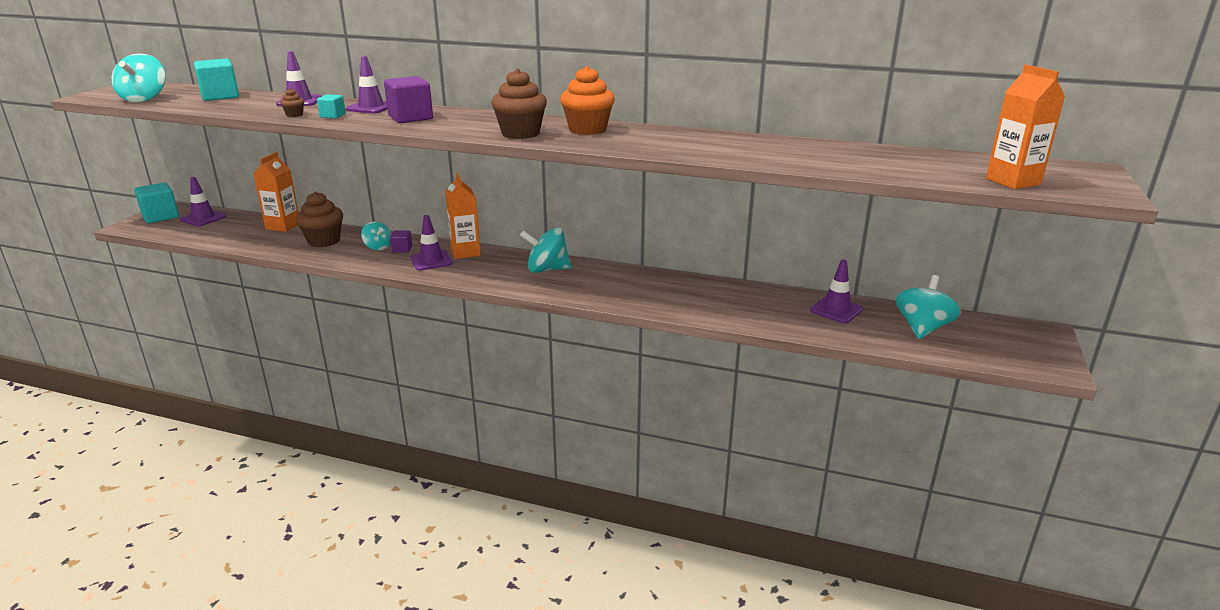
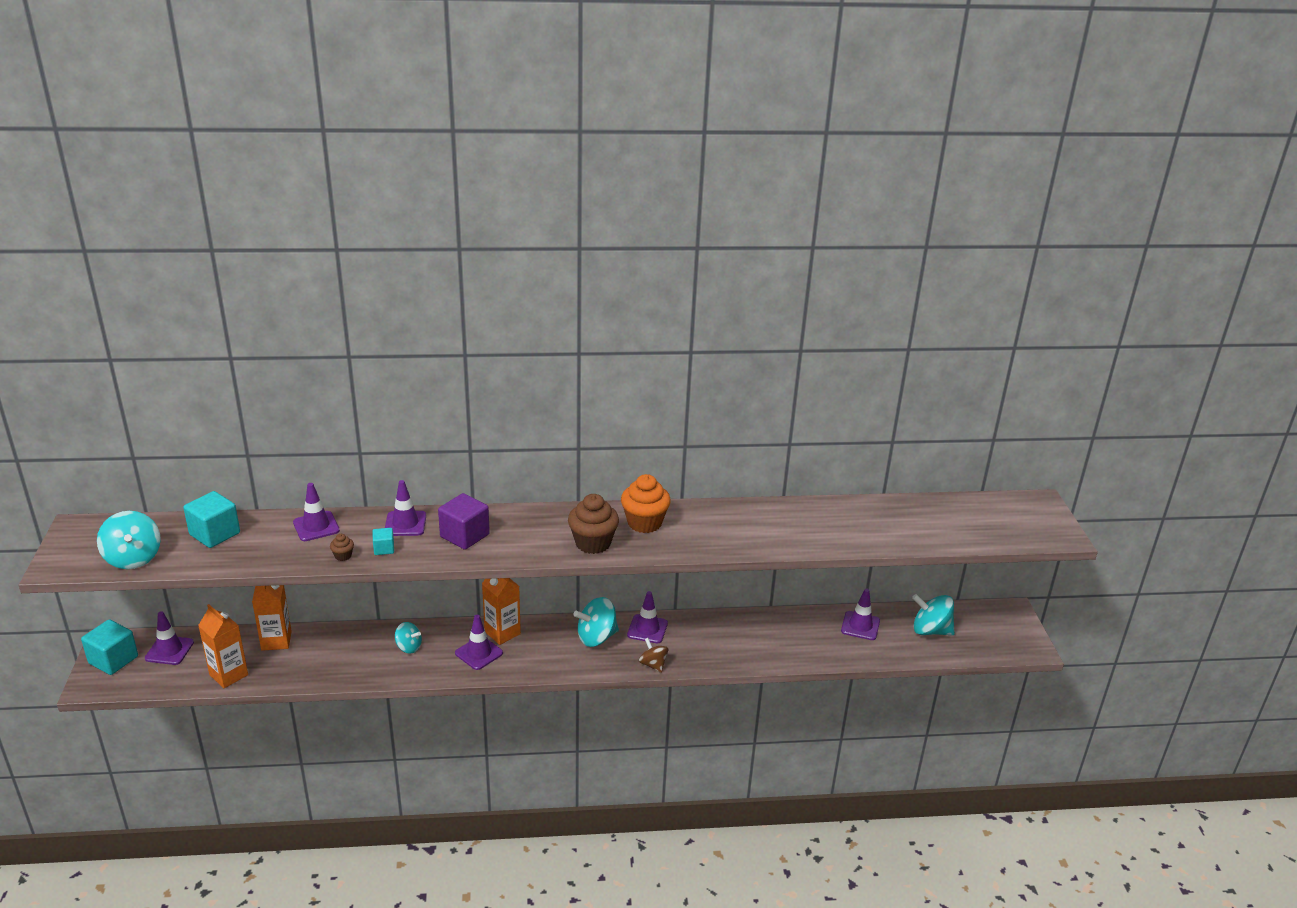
camera: 25 degrees left, 5 degrees up
(324, 241) = (343, 652): brown cupcake -> none
(402, 249) = (436, 644): purple cube -> none
(583, 297) = (653, 664): none -> brown spinning top
(601, 273) = (647, 629): none -> purple traffic cone
(922, 328) = (930, 630): turquoise spinning top -> turquoise spinning top turned 75 degrees counterclockwise
(1013, 181) = (999, 534): orange carton -> orange carton (228, 675)

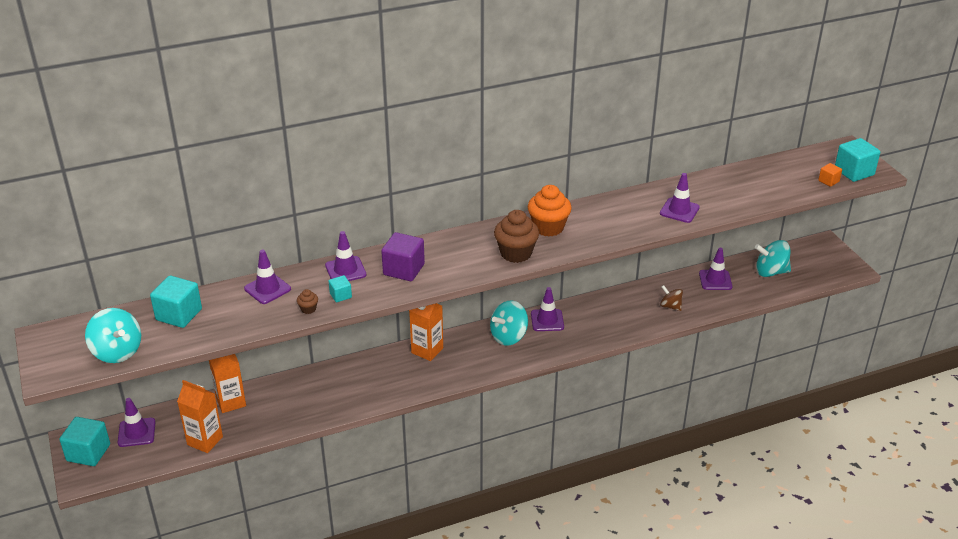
camera: 15 degrees left, 5 degrees up
(409, 647) = (353, 380): turquoise spinning top -> none
(479, 653) = (416, 372): purple traffic cone -> purple traffic cone (679, 210)
(653, 664) = (567, 348): brown spinning top -> brown spinning top (670, 306)
(997, 535) = (828, 181): none -> orange cube
(1034, 531) = (854, 172): none -> turquoise cube

